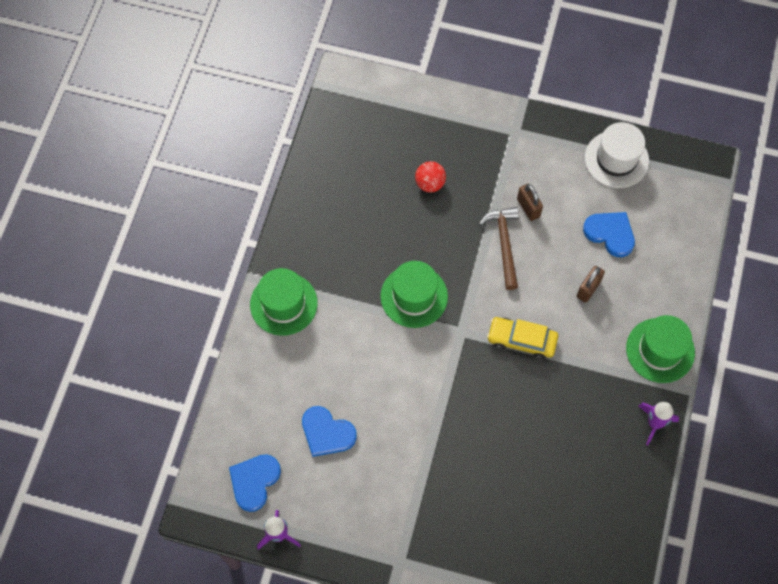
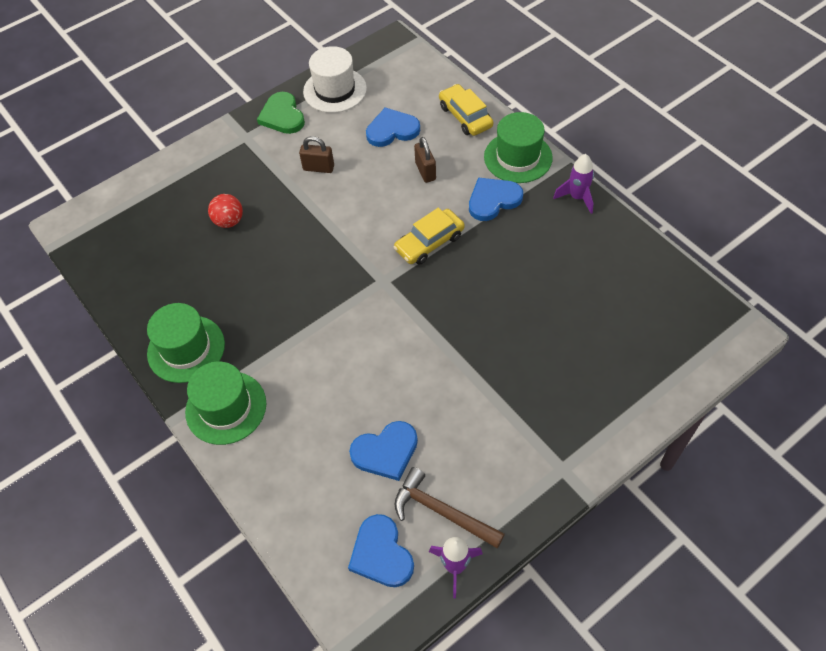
camera: 50 degrees left, 10 degrees down
(414, 296) = (318, 296): green hat -> green hat (186, 349)
(504, 244) = (334, 203): brown hammer -> brown hammer (442, 511)
(558, 141) = (282, 116): none -> green heart
(600, 360) = (493, 200): none -> blue heart
(671, 280) = (465, 116): none -> yellow car

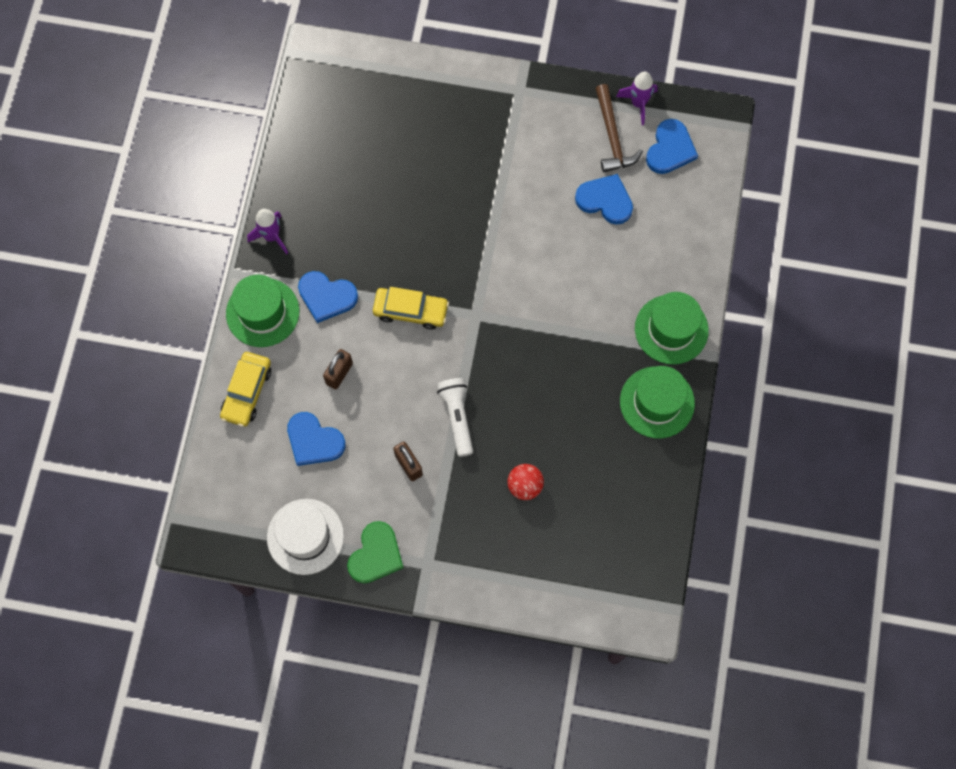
camera: 135 degrees left, 15 degrees up
(319, 216) = (457, 417): none -> white flashlight

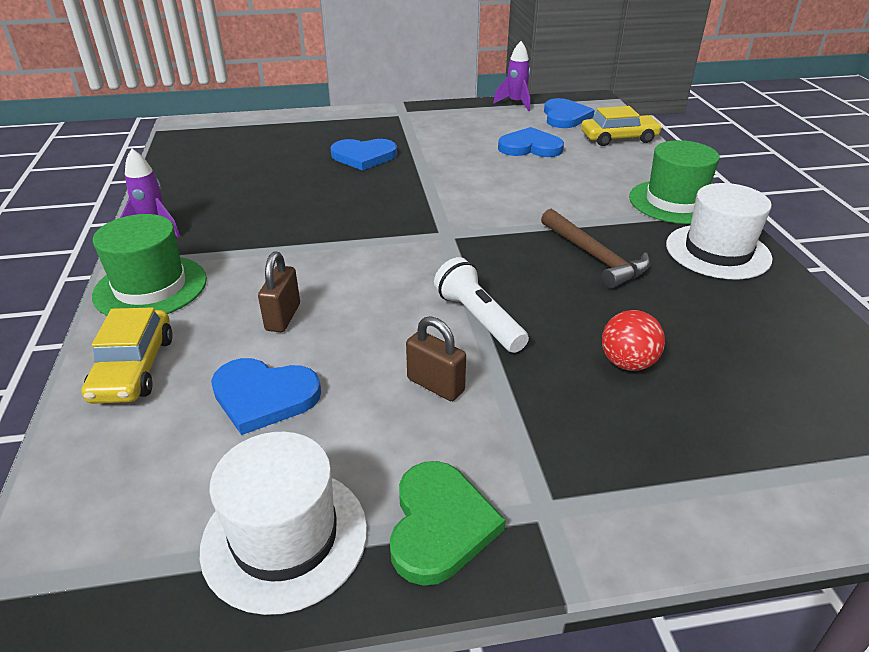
camera: 20 degrees left, 35 degrees down
(327, 297) = (243, 257): blue heart -> blue heart (364, 156)
(410, 311) = (362, 247): yellow car -> yellow car (619, 138)
(612, 136) = (507, 119): brown hammer -> brown hammer (594, 257)
(657, 402) = (717, 251): green hat -> white hat

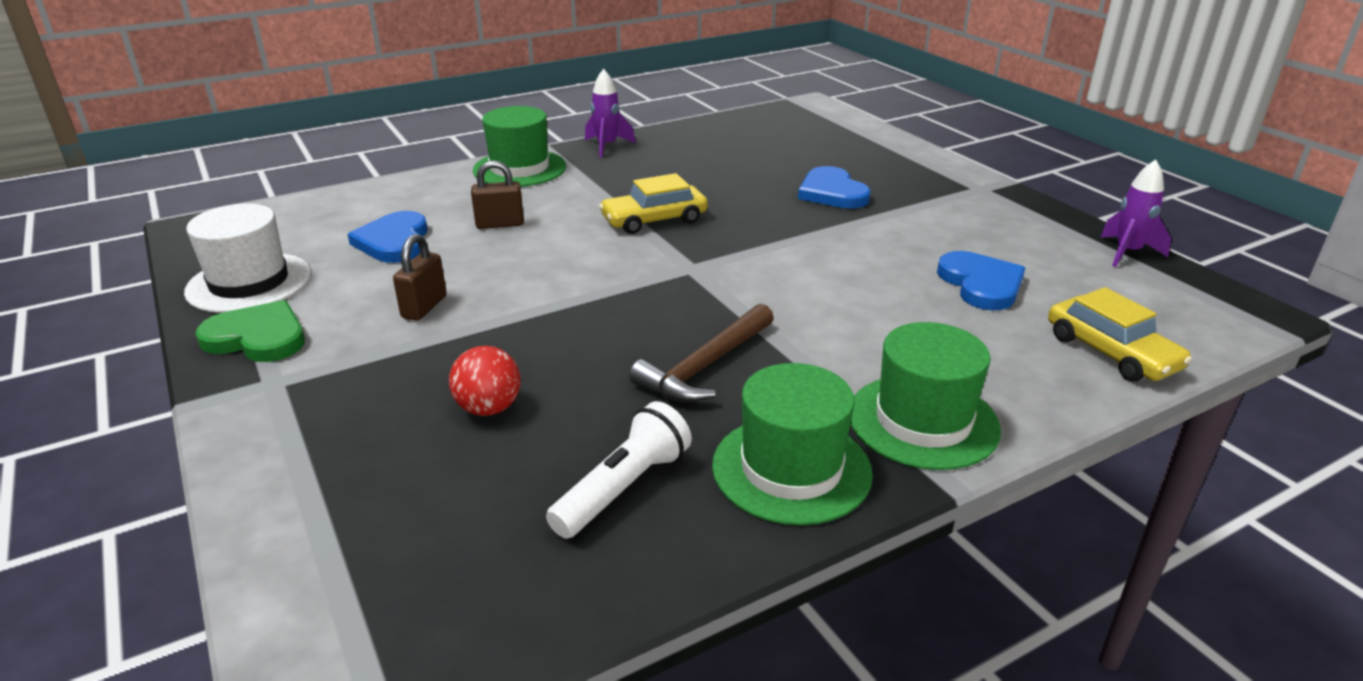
camera: 70 degrees right, 5 degrees down
(133, 368) = (416, 191): yellow car -> yellow car (654, 220)
(440, 524) = (257, 337): green heart -> green heart turned 150 degrees counterclockwise
(478, 319) = (535, 311): white flashlight -> white flashlight (623, 488)
(565, 117) = (1133, 297): blue heart -> none
(717, 251) = (791, 469): white hat -> green hat

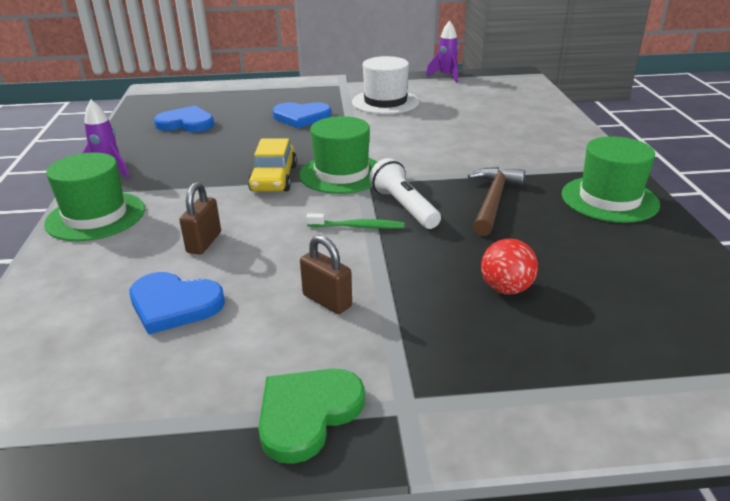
camera: 65 degrees left, 0 degrees up
(249, 282) = (168, 417): white hat -> white hat (385, 102)
(577, 290) = (358, 226): none -> green toothbrush
(623, 488) = (616, 252): white flashlight -> white flashlight (404, 207)
(705, 366) = (493, 201): brown hammer -> brown hammer turned 135 degrees counterclockwise
(923, 421) = (577, 158): green hat -> green hat (341, 174)
(981, 284) = (452, 111): blue heart -> blue heart (186, 123)
(1111, 352) = (535, 105): yellow car -> none

